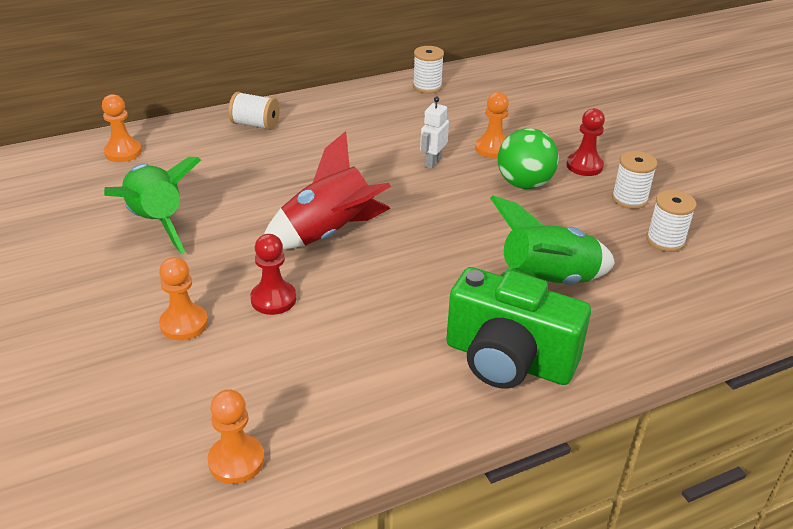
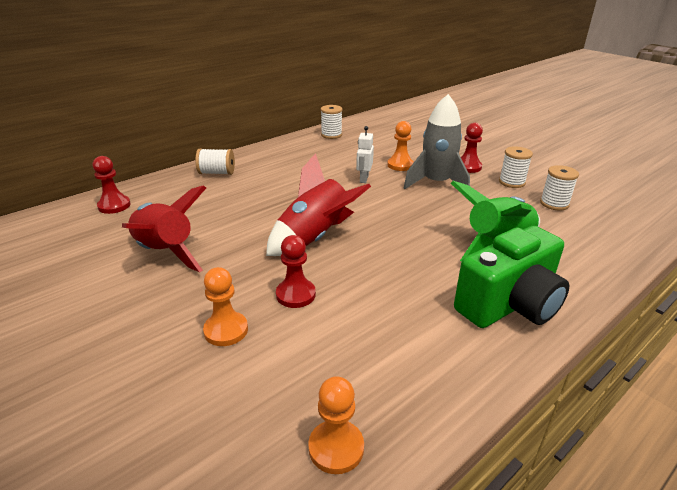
camera: 15 degrees left, 5 degrees down
(123, 152) = (114, 206): orange pawn -> red pawn
(156, 222) = (165, 252): green rocket -> red rocket
(508, 360) = (510, 305): green camera -> green camera turned 45 degrees counterclockwise
(524, 184) = (436, 183): green ball -> grey rocket

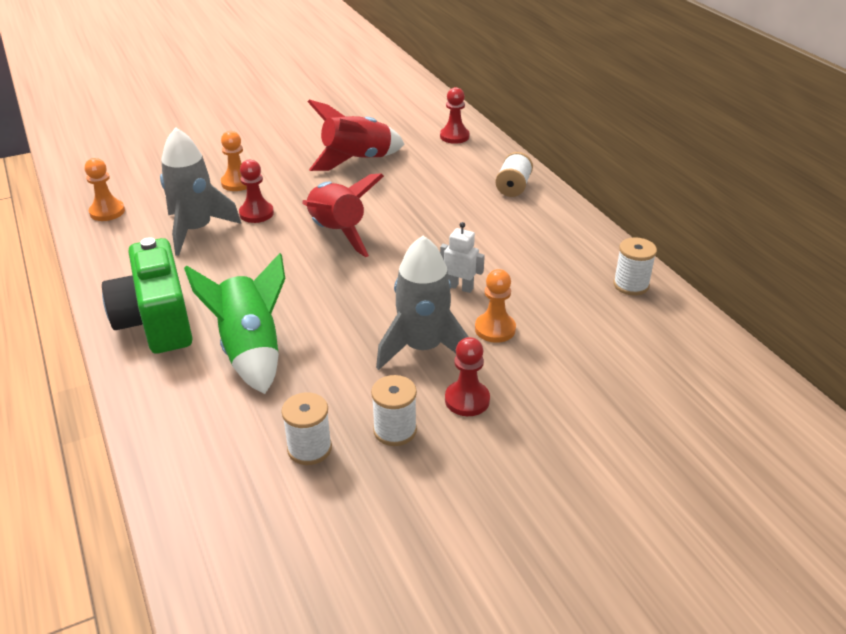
camera: 105 degrees right, 5 degrees up
(347, 331) = (196, 230): none -> grey rocket

